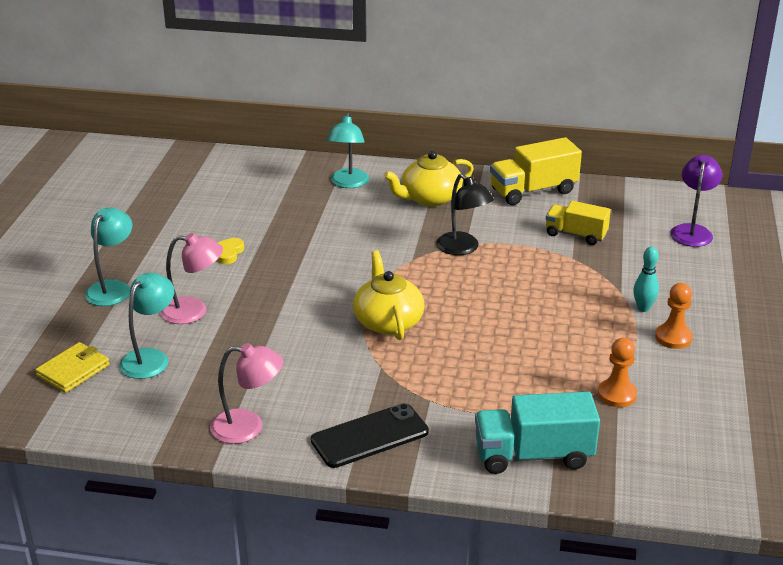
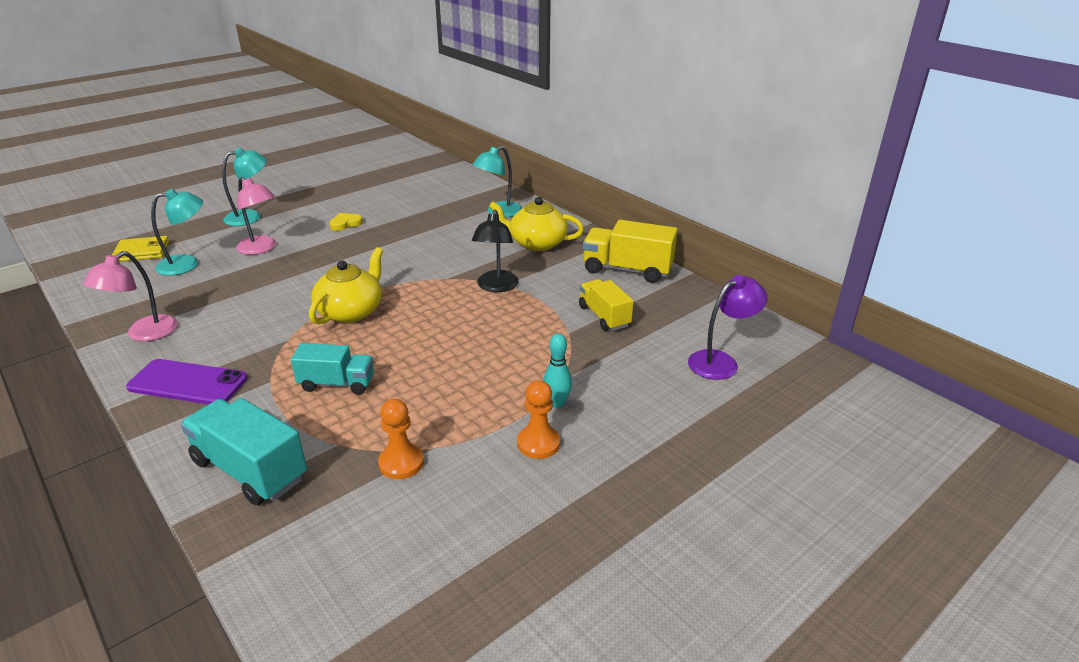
camera: 40 degrees right, 0 degrees up
(248, 427) = (144, 334): pink lamp -> pink lamp turned 75 degrees clockwise
(370, 436) = (188, 383): black phone -> purple phone
(482, 374) = (337, 383): none -> turquoise truck

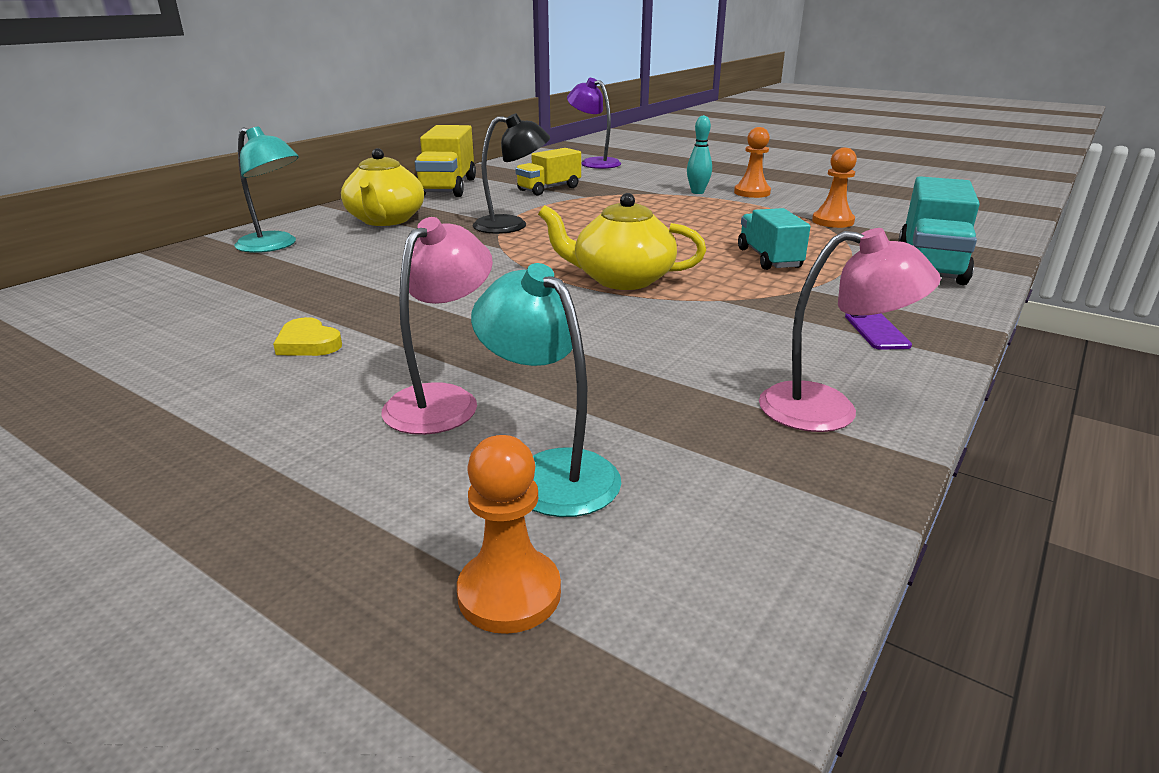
camera: 105 degrees left, 5 degrees down
(142, 252) = (509, 593): yellow wallet -> orange pawn
(188, 383) = (876, 331): purple phone -> purple phone, size x0.50
(250, 216) = (240, 475): turquoise lamp -> none

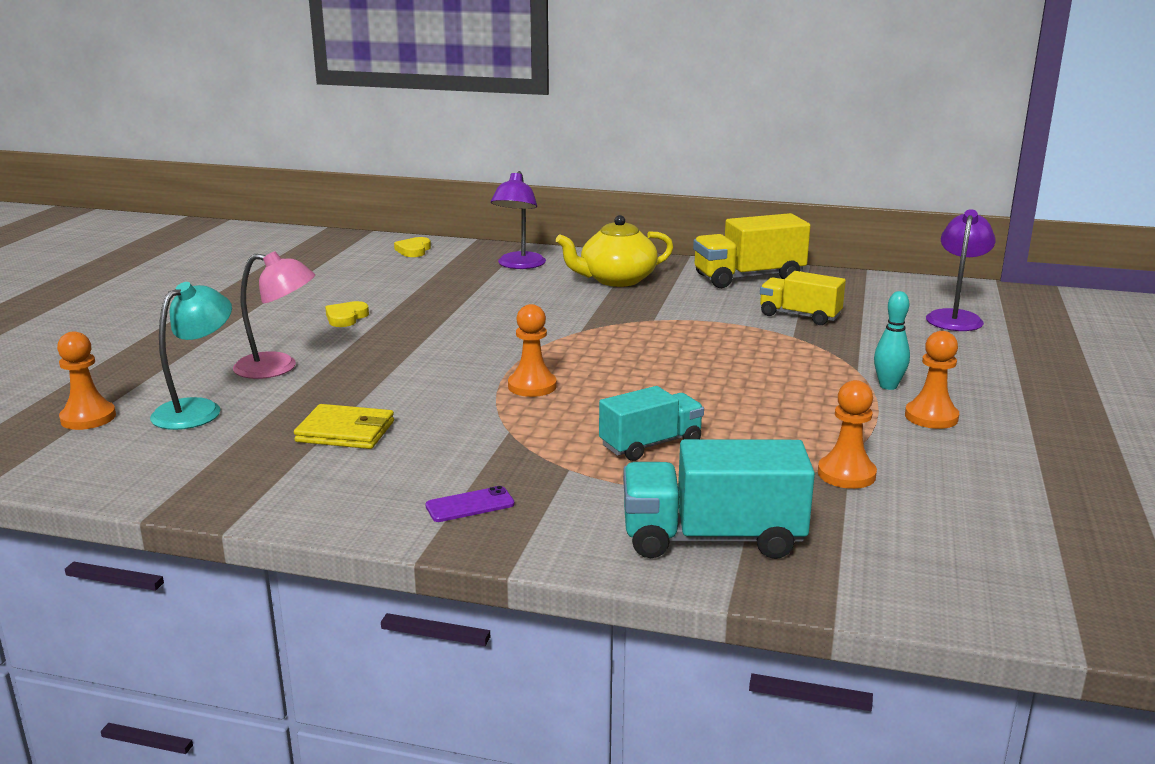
camera: 70 degrees right, 5 degrees down
(113, 284) = (413, 250): none -> yellow heart
(274, 246) = (519, 265): turquoise lamp -> purple lamp
(512, 225) = (649, 323): black lamp -> none
(621, 279) = (532, 386): yellow teapot -> orange pawn
(686, 372) = (345, 432): none -> yellow wallet
(828, 410) = (297, 487): pink lamp -> none

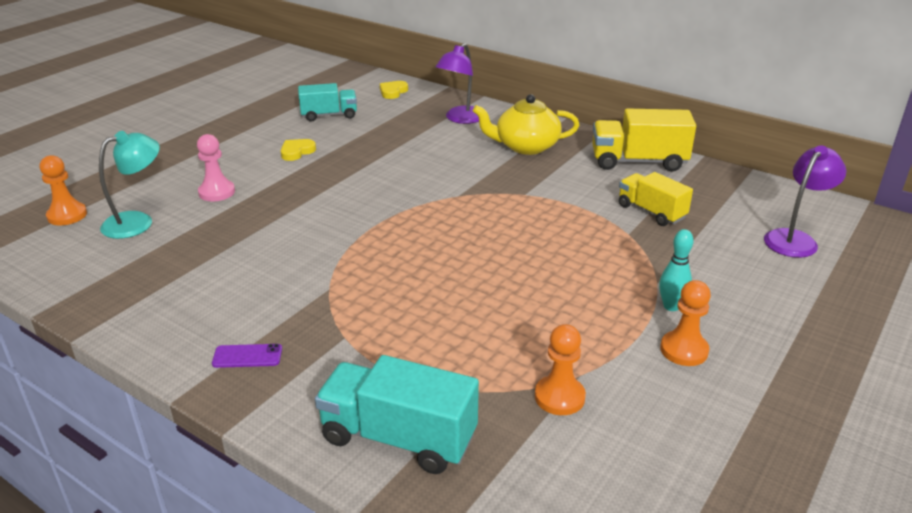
camera: 20 degrees right, 10 degrees up
(278, 367) = (217, 192): pink lamp -> pink pawn
(345, 432) = (216, 264): yellow wallet -> none
(532, 386) = (379, 246): orange pawn -> none
(650, 444) = (424, 327): turquoise truck -> turquoise truck (329, 115)

